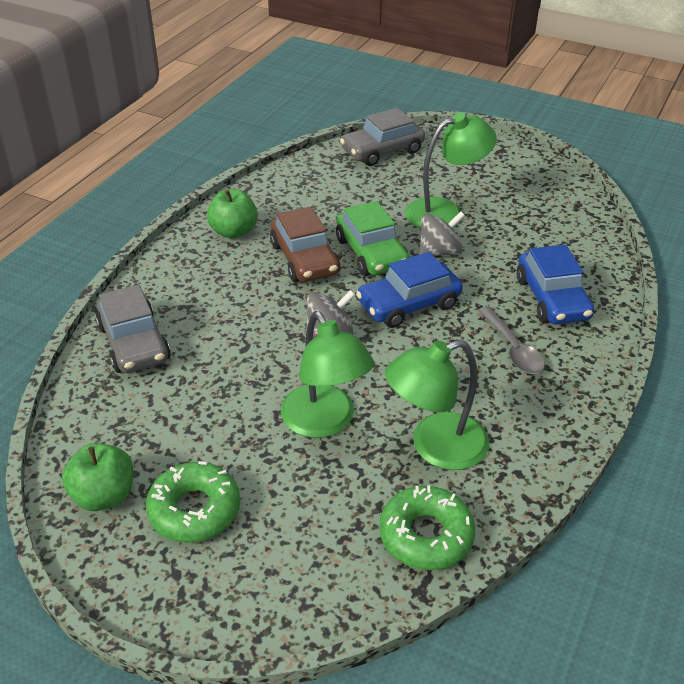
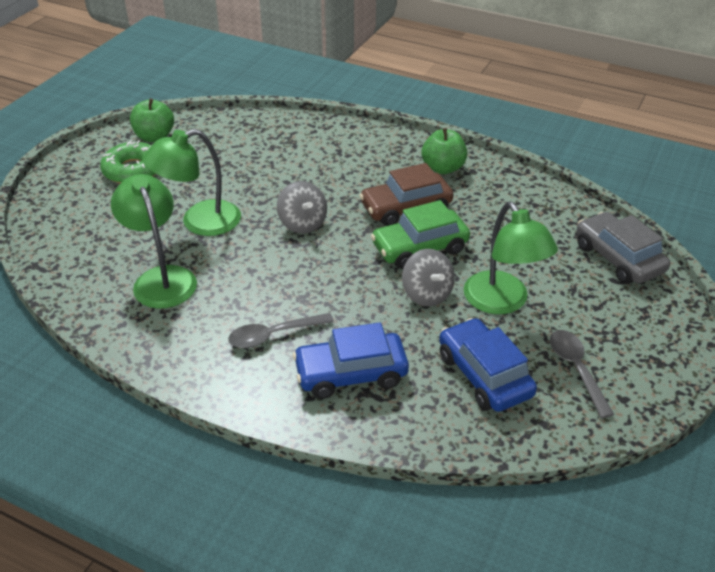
camera: 90 degrees right, 0 degrees up
(134, 343) = (296, 133): grey car -> none
(408, 304) = (341, 270): blue car -> blue car (484, 375)
(426, 535) = (78, 270): green donut -> none
(517, 185) = (576, 369): none -> grey spoon

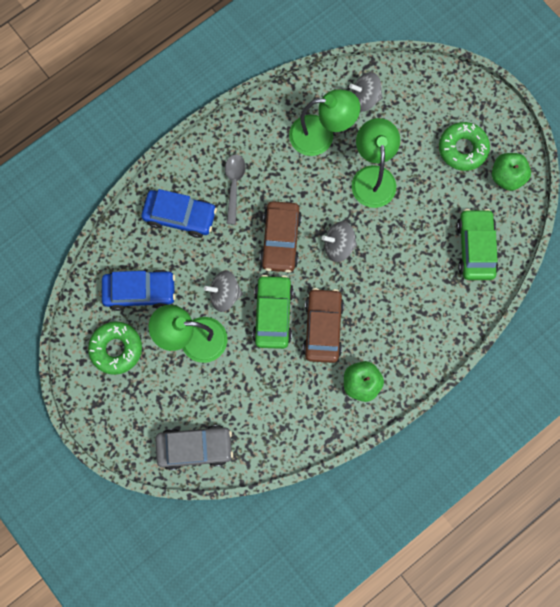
camera: 115 degrees right, 35 degrees up
(92, 257) = (364, 99): none -> grey spinning top
(247, 137) = (475, 248): none -> green car
(324, 270) = (280, 240): none -> brown car
(351, 374) = (180, 216): blue car -> blue car turned 90 degrees clockwise
(576, 369) = (116, 349): grey spoon -> green donut

